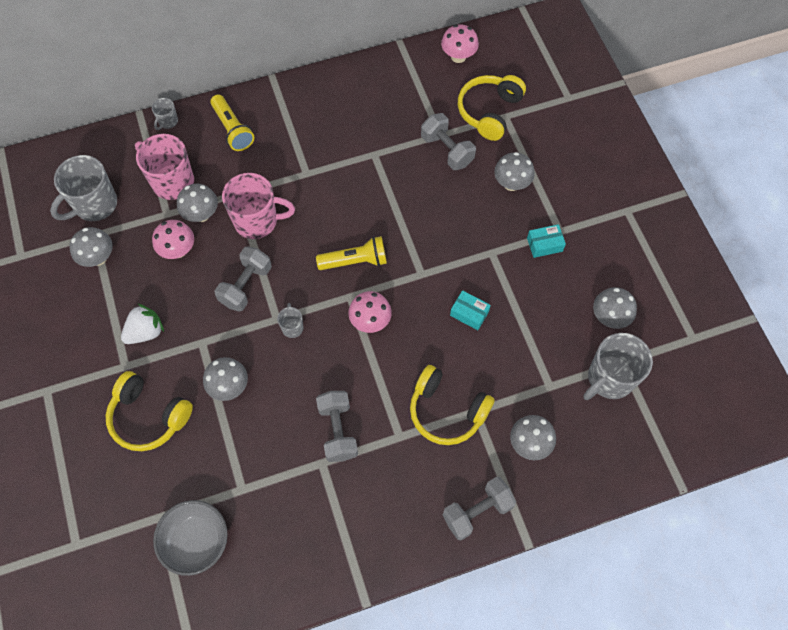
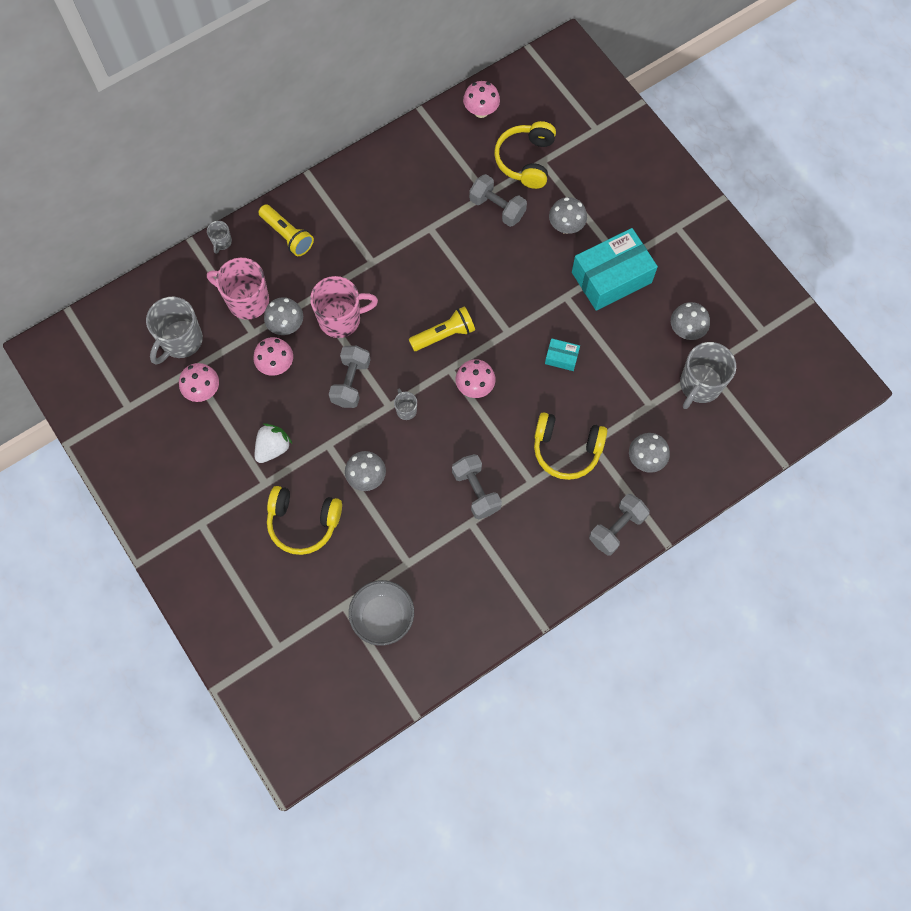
camera: 15 degrees left, 5 degrees up
(98, 258) = (203, 390): grey mushroom -> pink mushroom
(544, 245) = (611, 277): turquoise box -> turquoise box, size x2.26

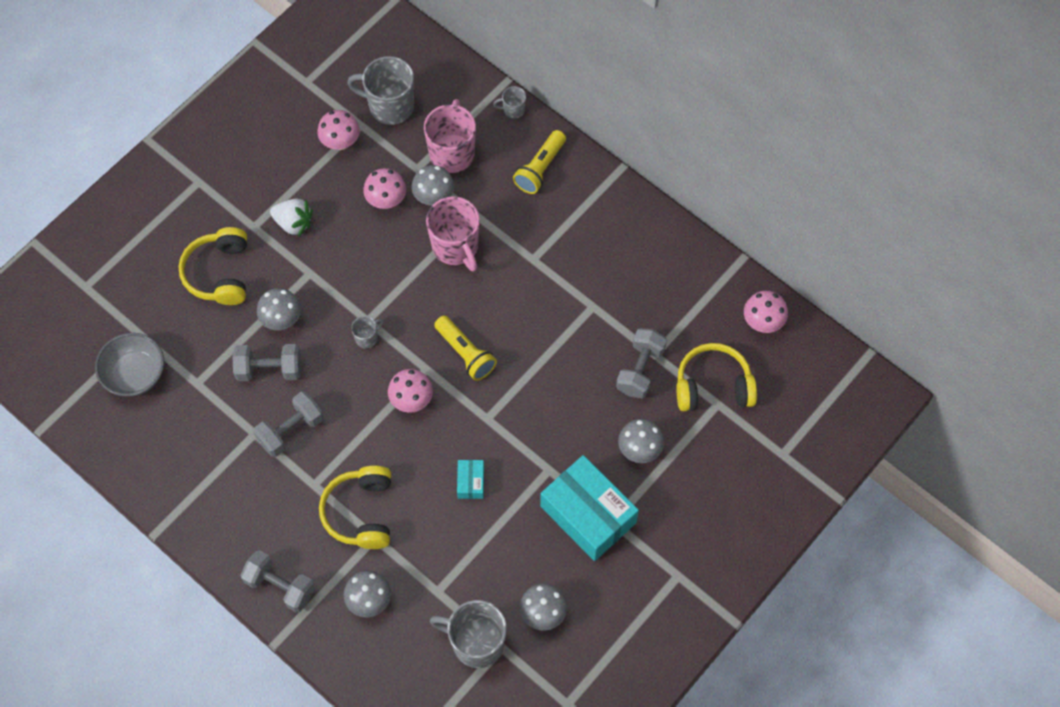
camera: 75 degrees right, 5 degrees down
(351, 382) = (385, 276): grey dumbbell -> grey dumbbell (269, 369)

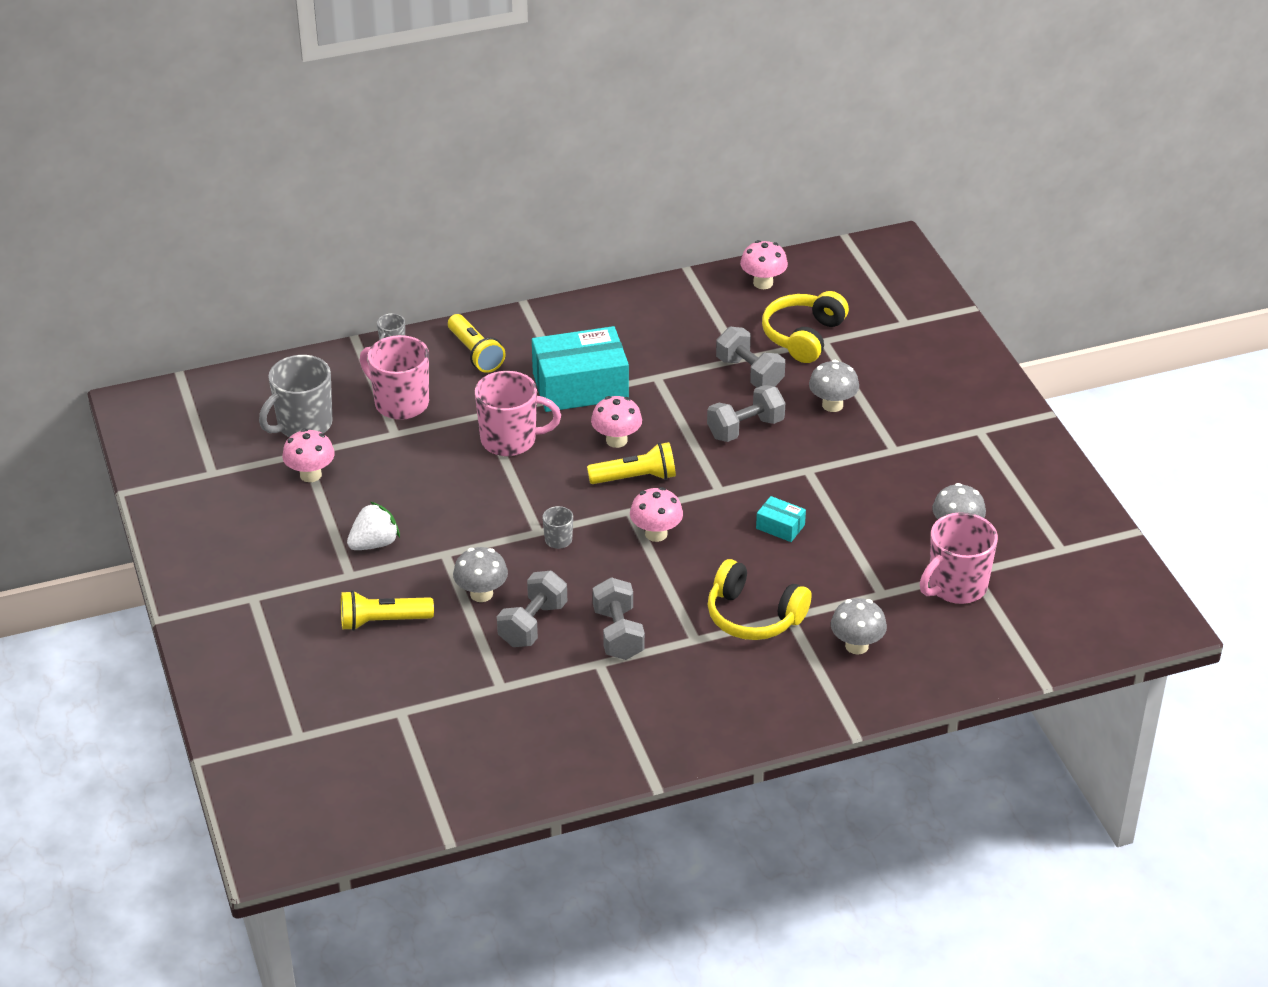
camera: 60 degrees left, 25 degrees down
(135, 374) = (446, 733): grey bowl -> none
(219, 273) = (382, 621): yellow headphones -> yellow flashlight
(280, 586) = (792, 707): grey dumbbell -> grey dumbbell (745, 429)
(386, 200) = (411, 468): pink mushroom -> pink mushroom (616, 440)
(434, 197) = (439, 434): grey mushroom -> none
(476, 642) = (956, 587): grey mug -> pink mug
(588, 514) = (874, 462): turquoise box -> turquoise box (580, 386)

